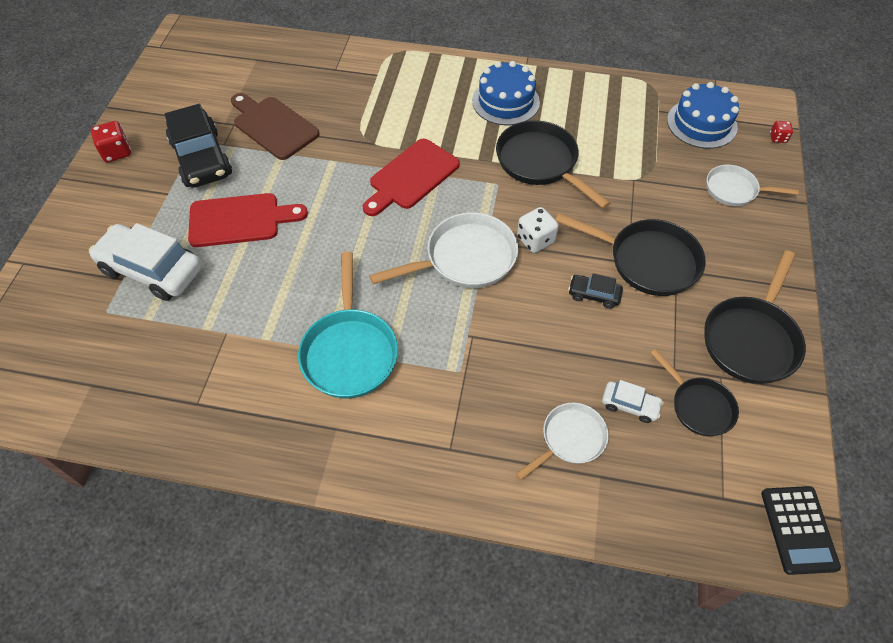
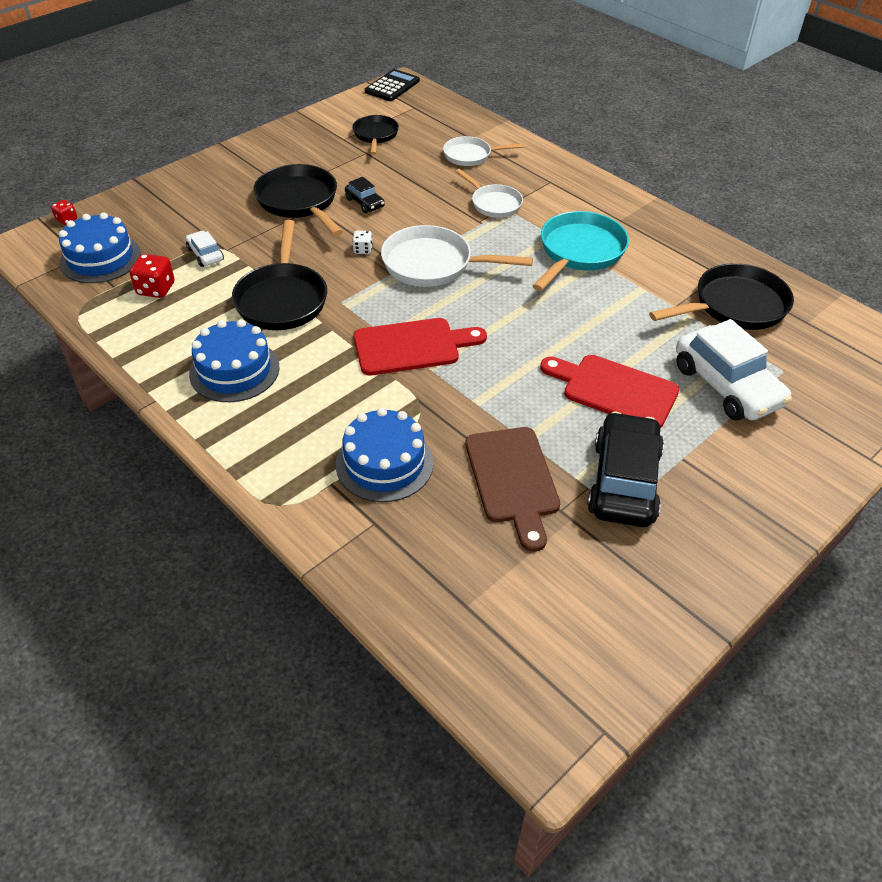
camera: 145 degrees left, 10 degrees down
(117, 152) = (731, 549): red dice -> red dice (156, 289)
(357, 98) = (384, 463): none -> blue cake
(535, 240) = (363, 250): white dice -> white dice, size x0.59
(630, 405) = (415, 152): white car -> white car (205, 254)
(734, 190) = (165, 207): white pan -> white pan (494, 203)
(751, 339) = (298, 143): black pan -> black pan (734, 306)

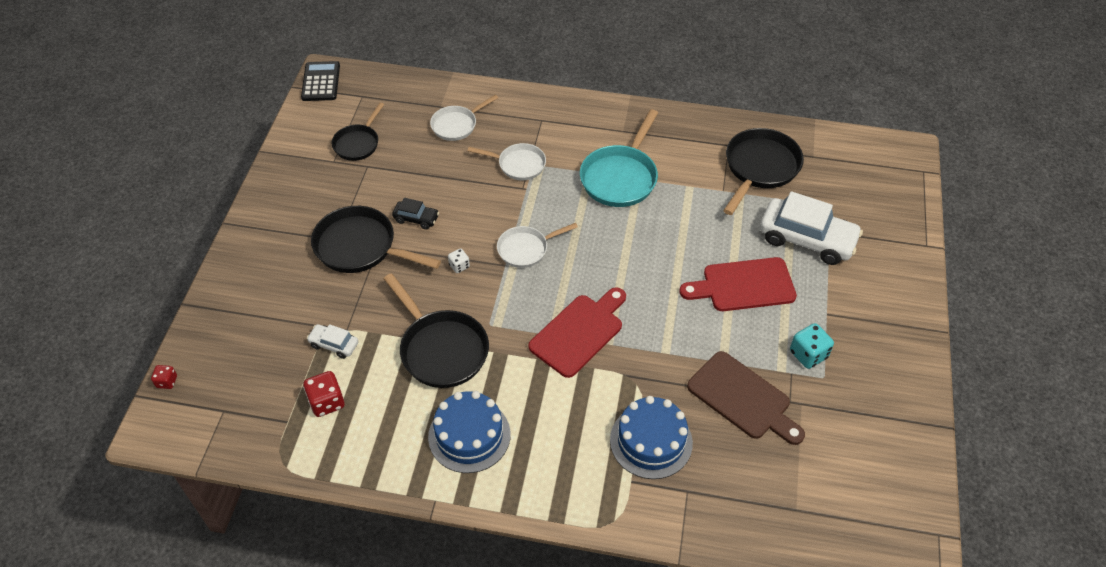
camera: 35 degrees left, 5 degrees up
(100, 258) = (244, 402): blue cake -> none
(375, 135) = (358, 143): black pan -> black pan turned 120 degrees counterclockwise
(433, 264) = (526, 249): white pan -> white pan, size x0.62
(579, 252) = (620, 177): turquoise pan -> turquoise pan turned 150 degrees counterclockwise
(623, 481) = (808, 354): black car -> turquoise dice

